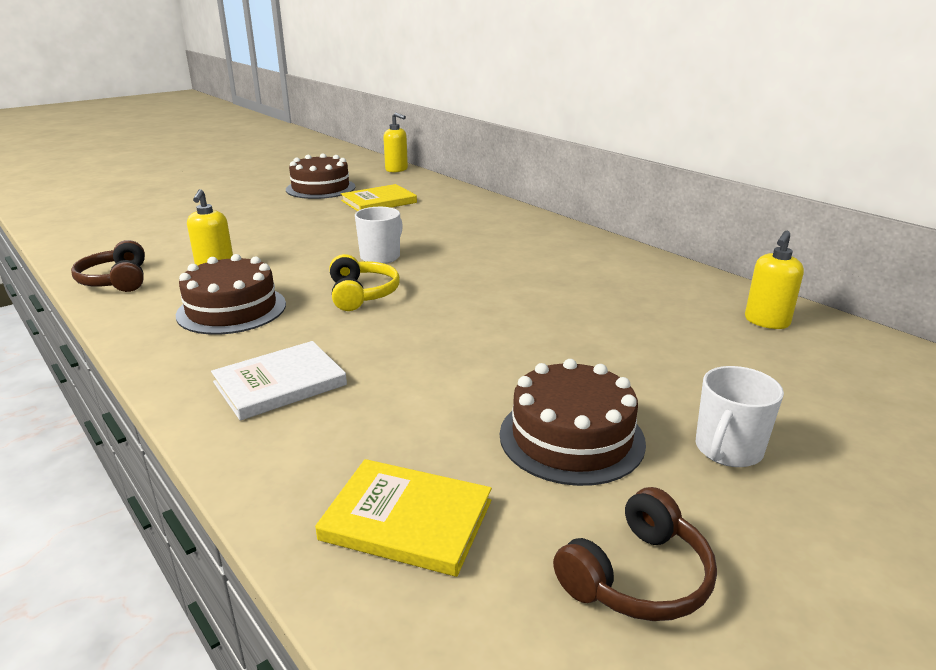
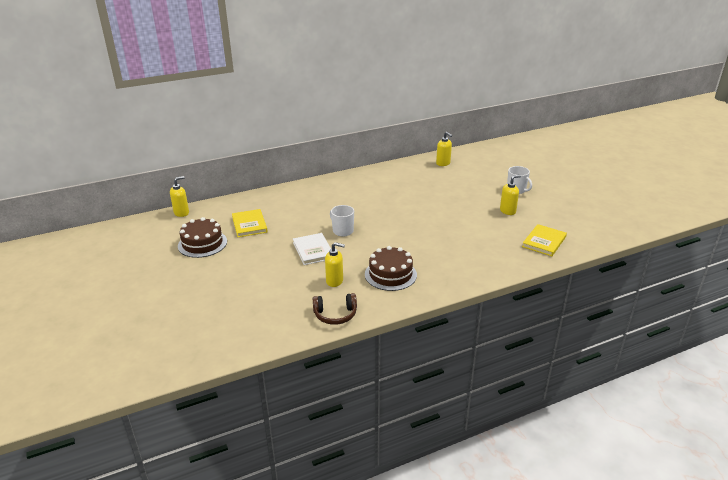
camera: 75 degrees left, 5 degrees up
(280, 384) = (464, 261): white book -> white book (313, 250)
(362, 294) = (387, 239): yellow headphones -> none
(571, 437) = (508, 211): brown cake -> yellow soap dispenser
(637, 577) = (565, 214): brown headphones -> none

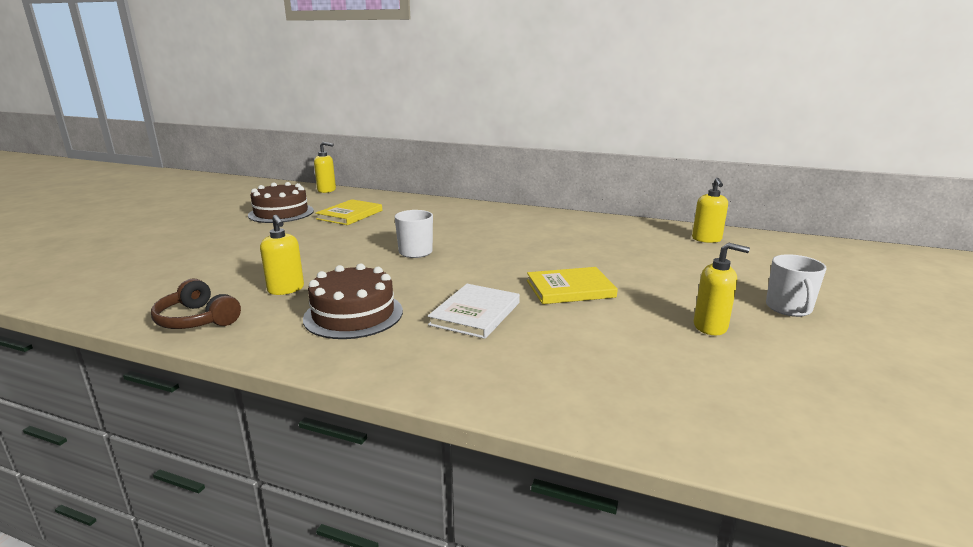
camera: 45 degrees right, 10 degrees down
(313, 250) = (343, 255): white book -> white book (475, 313)
(544, 242) = (701, 403): yellow book -> yellow book (570, 289)

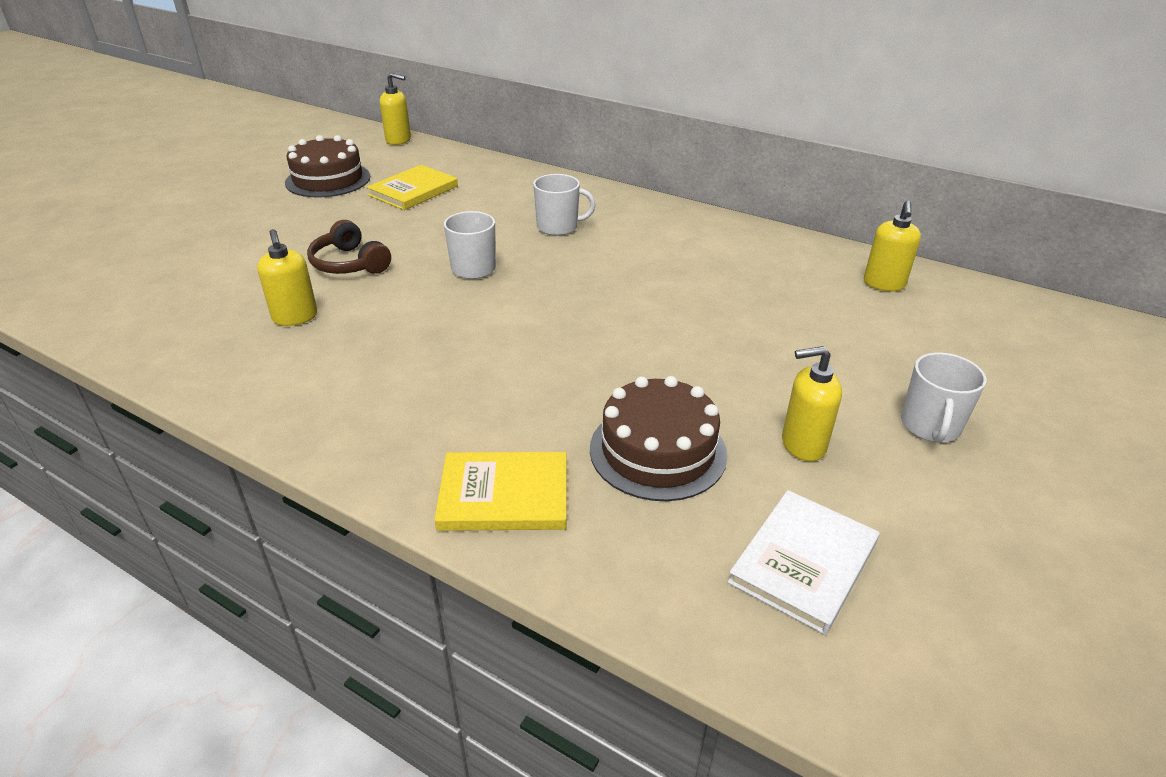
camera: 10 degrees right, 15 degrees up
(197, 319) = (182, 355): brown headphones -> brown headphones (349, 264)
(353, 314) = (361, 368): brown cake -> brown cake (658, 451)
(467, 226) = (558, 227): none -> white mug
(475, 313) = (508, 385): white book -> white book (803, 562)
(570, 289) = (647, 356): yellow book -> yellow book (504, 495)
(710, 327) = (802, 445): yellow soap dispenser -> yellow soap dispenser turned 150 degrees clockwise

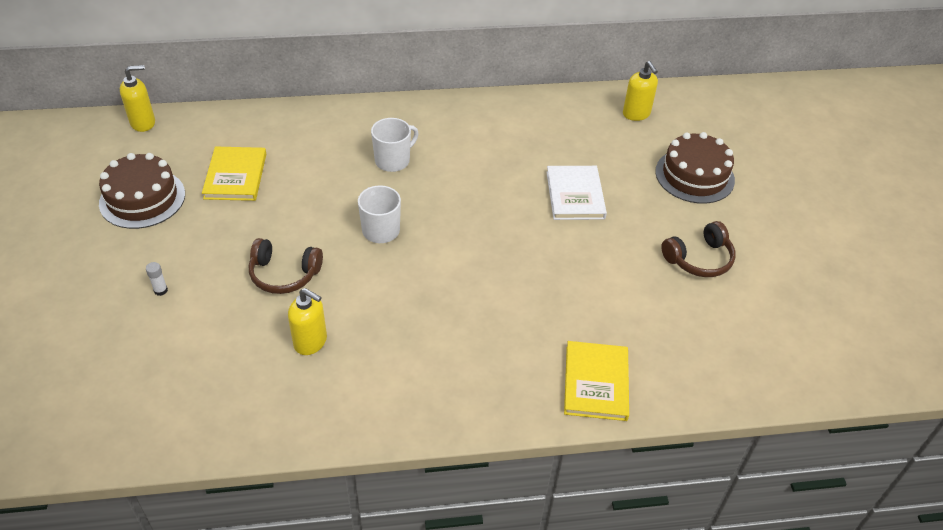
camera: 40 degrees left, 10 degrees up
(250, 235) = (161, 290): none -> white glue stick
(504, 495) = (596, 383): yellow book -> yellow book turned 45 degrees counterclockwise
(658, 451) = (639, 306): brown cake -> brown cake (694, 176)
(802, 445) = (699, 259): yellow soap dispenser -> brown headphones
(803, 562) = (759, 329): white book -> white book (575, 195)
(930, 426) = (742, 211): white mug -> none

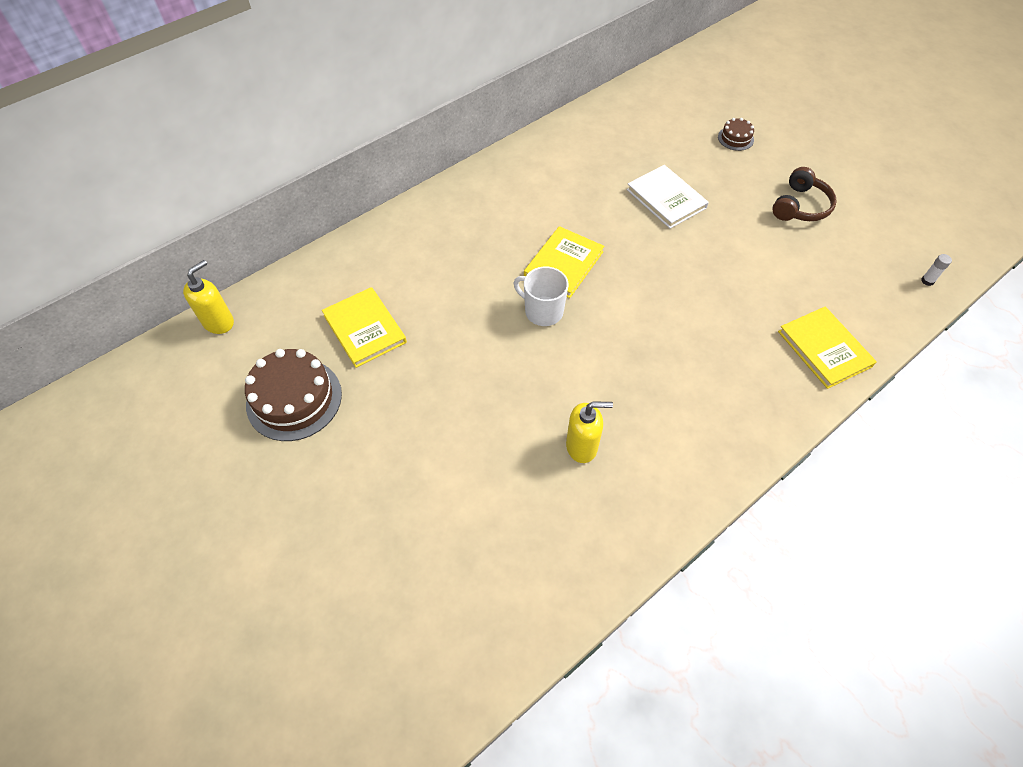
camera: 30 degrees left, 10 degrees up
(161, 290) = (402, 479): white glue stick -> white glue stick (927, 281)
(284, 274) = (500, 398): brown headphones -> none
(393, 160) = (493, 241): white mug -> none
(433, 203) = (563, 264): none -> yellow book
(636, 114) = (647, 105): yellow soap dispenser -> none
(694, 176) = (735, 138): brown cake -> brown cake, size x0.49

